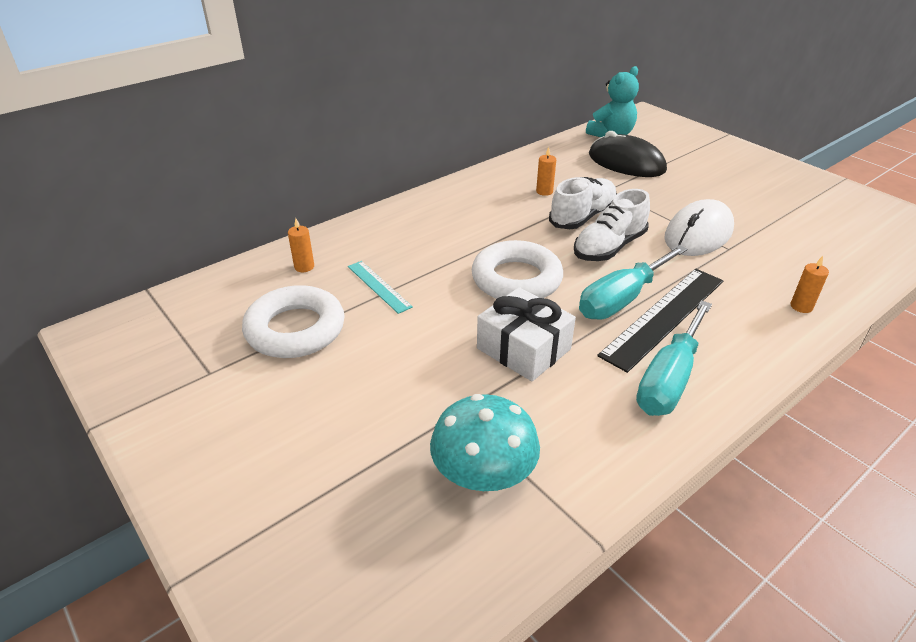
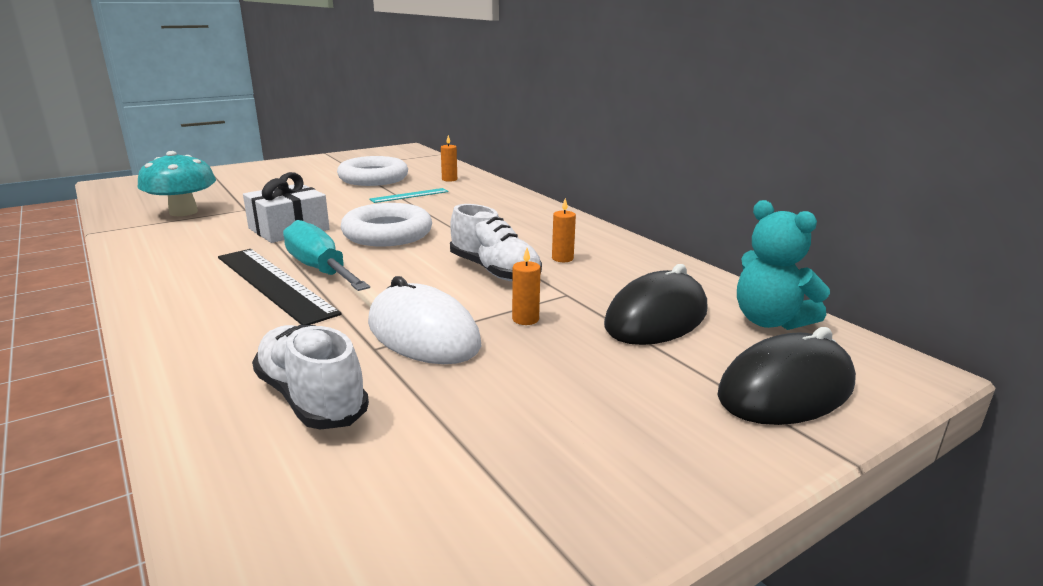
camera: 95 degrees right, 15 degrees down
(609, 247) = (419, 276): white shoe -> white shoe (311, 398)
(669, 379) = (189, 272): turquoise screwdriver -> none
(682, 139) = (786, 389): none -> black mouse
(801, 306) = (207, 368): orange candle -> orange candle (525, 319)

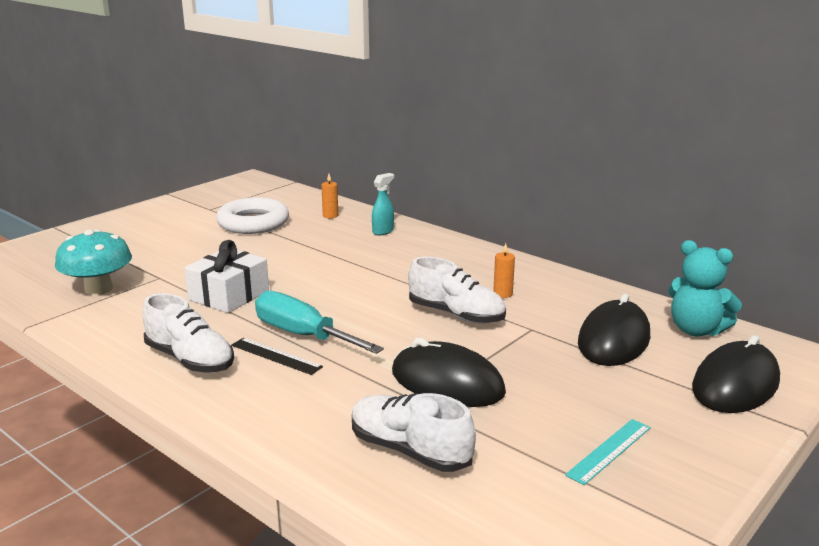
camera: 15 degrees left, 0 degrees up
(191, 276) = (190, 360): none -> white shoe
(273, 284) = (276, 356): black ruler -> black ruler, size x0.54
(387, 234) = (328, 288): white ring -> none
(409, 195) = (308, 240): turquoise ruler -> turquoise ruler (609, 450)
(423, 334) = (447, 383): white mouse -> black mouse
(487, 195) = (383, 231): none -> turquoise spray bottle
(525, 319) = (516, 357): orange candle -> none

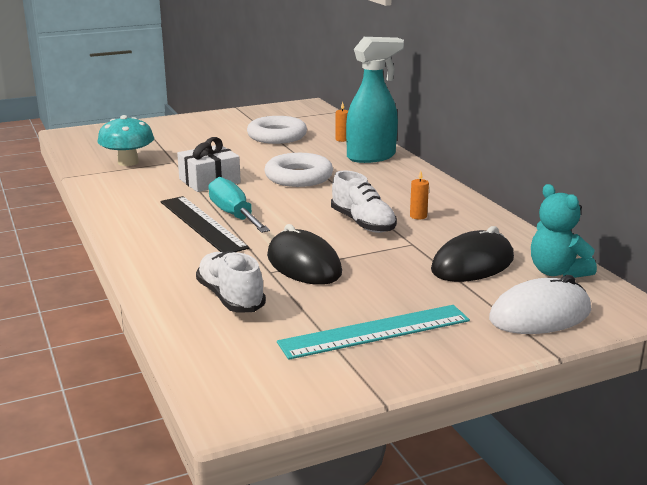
camera: 25 degrees right, 0 degrees up
(190, 360) = (144, 215): white shoe -> none
(276, 356) = (201, 224): black ruler -> black ruler, size x1.86
(329, 270) = (298, 177): none -> white ring
(383, 231) = (372, 157): turquoise spray bottle -> turquoise spray bottle, size x2.29
(609, 450) = (375, 331): turquoise ruler -> turquoise ruler, size x1.86
(735, 384) = (540, 315): black mouse -> white mouse

